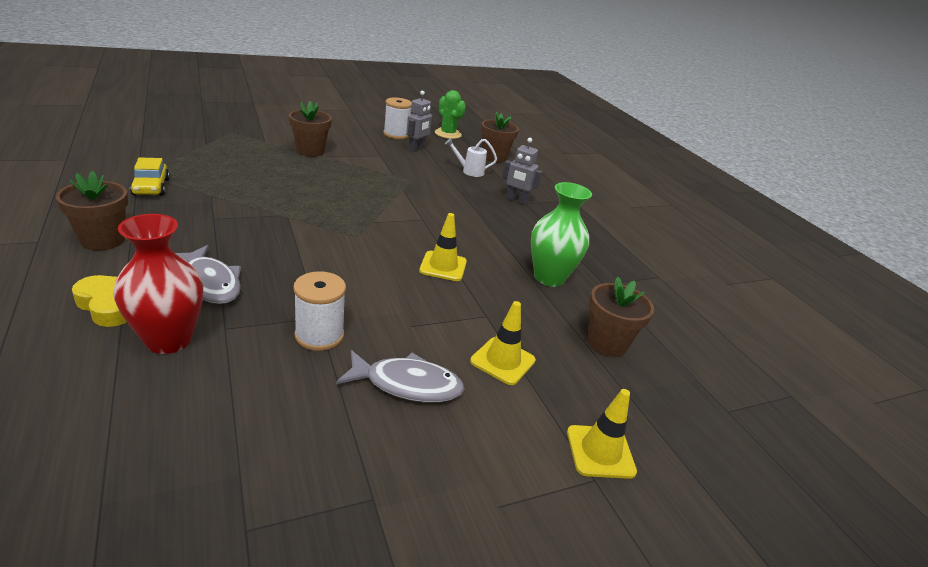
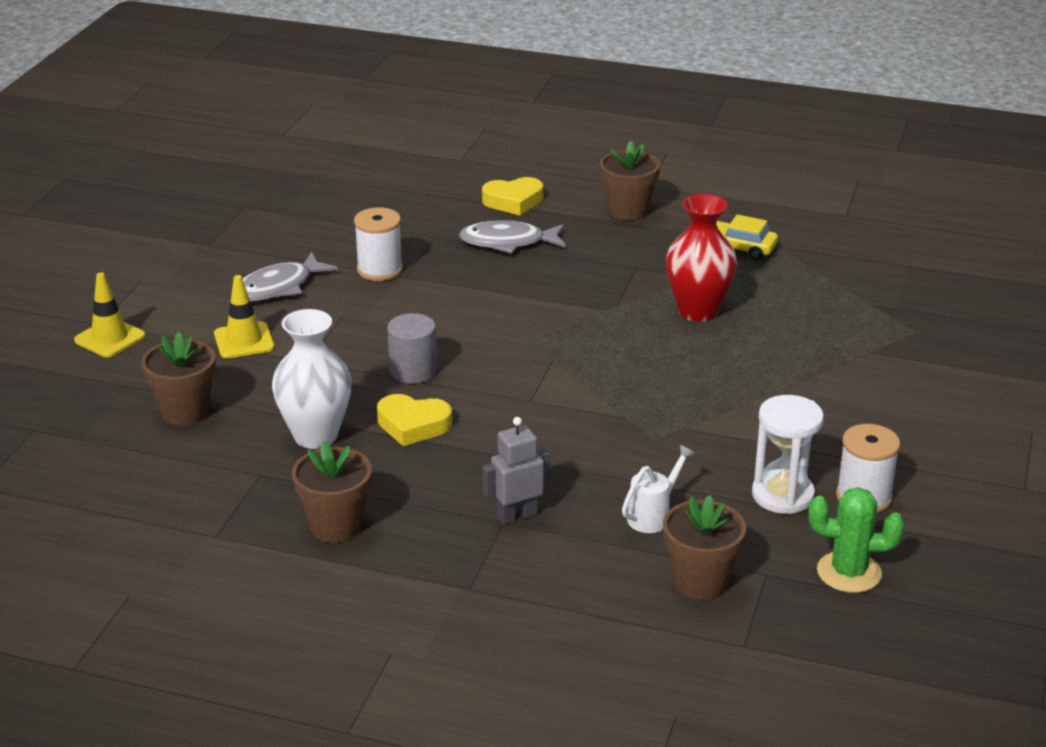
camera: 135 degrees right, 0 degrees up
(168, 340) = (443, 214): red vase -> red vase (698, 311)
(310, 151) = (811, 380): brown flower pot -> brown flower pot (336, 526)
(416, 148) = (782, 495): grey robot -> white hourglass
(443, 266) = (413, 371): yellow traffic cone -> grey cylinder
(494, 248) = (413, 425): none -> yellow heart
(549, 278) = (315, 436): green vase -> white vase

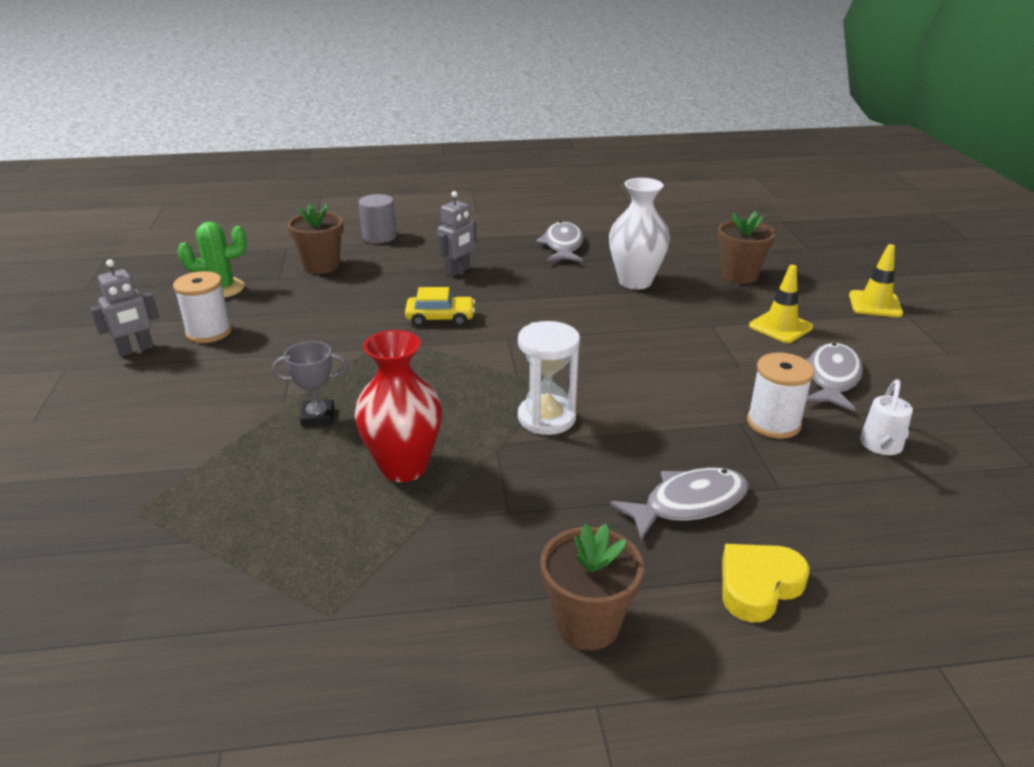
camera: 155 degrees right, 0 degrees up
(336, 526) = (563, 245): brown flower pot -> grey fish
(413, 371) = (622, 337): grey cylinder -> grey cylinder (379, 236)
(413, 425) = (578, 302): yellow heart -> none
(653, 516) = (367, 289): white watering can -> white watering can (881, 447)
(739, 248) = (387, 593): yellow car -> yellow car (440, 318)
(757, 367) = (318, 417): none -> grey trophy
(782, 495) = (274, 320): white hourglass -> white hourglass (546, 418)
(948, 493) = (136, 350): none -> grey robot

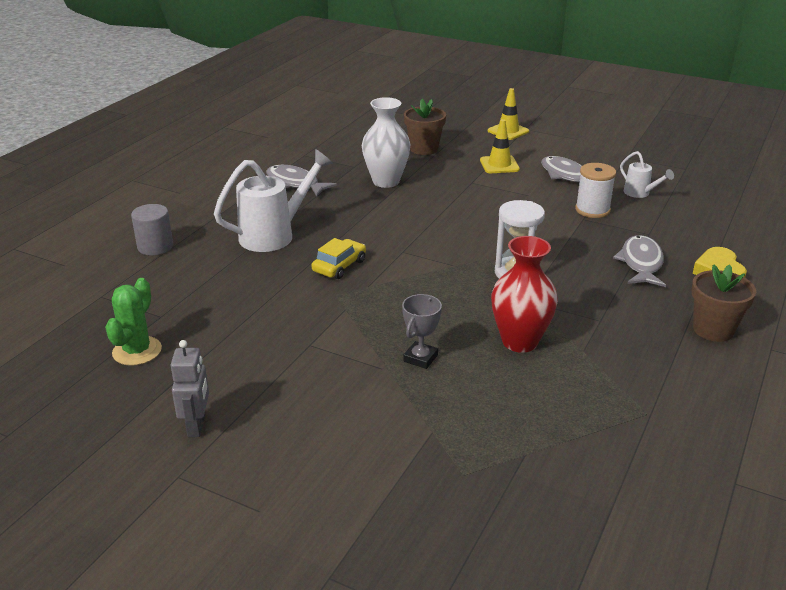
camera: 55 degrees left, 0 degrees up
(209, 332) = (217, 377): white spool -> none
(321, 266) = (170, 289): brown flower pot -> none
(458, 271) = (274, 235): grey robot -> white watering can

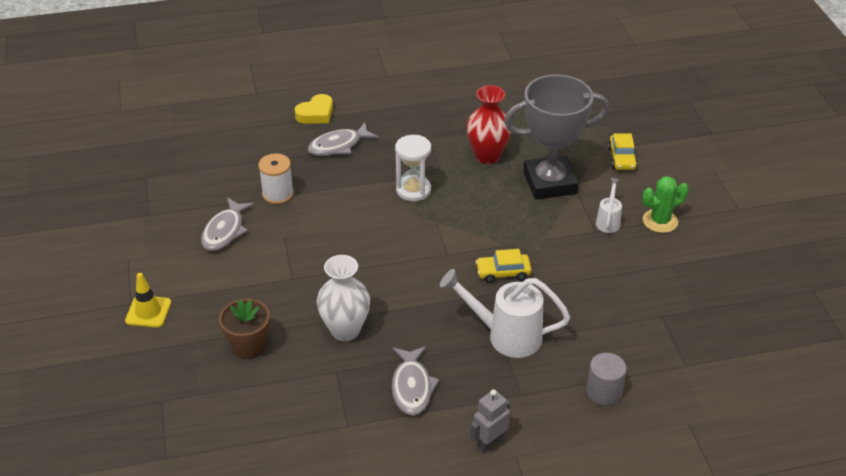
camera: 130 degrees left, 10 degrees up
(137, 351) = (699, 297): green cactus -> green cactus (660, 221)
(197, 425) = (706, 227): grey robot -> grey robot (489, 443)
(391, 441) = (622, 158): none -> yellow car
(420, 358) = (550, 183): grey trophy -> grey trophy, size x2.43
(499, 165) = (239, 279): yellow traffic cone -> none
(640, 193) = (222, 182): white watering can -> white watering can (608, 221)
(713, 330) = (389, 97): brown flower pot -> none

